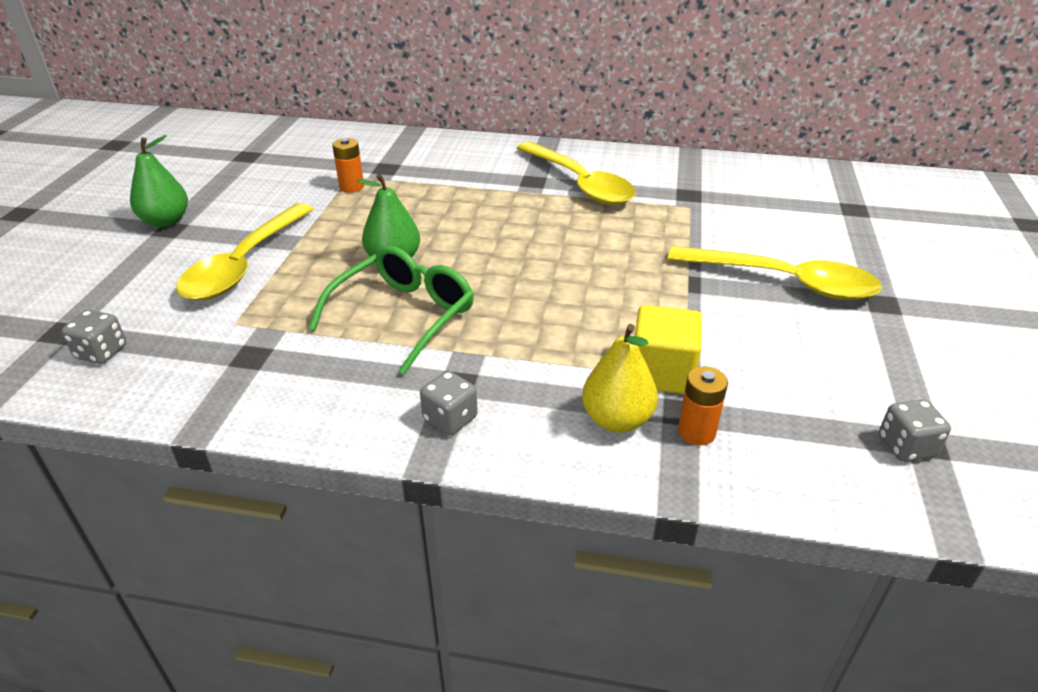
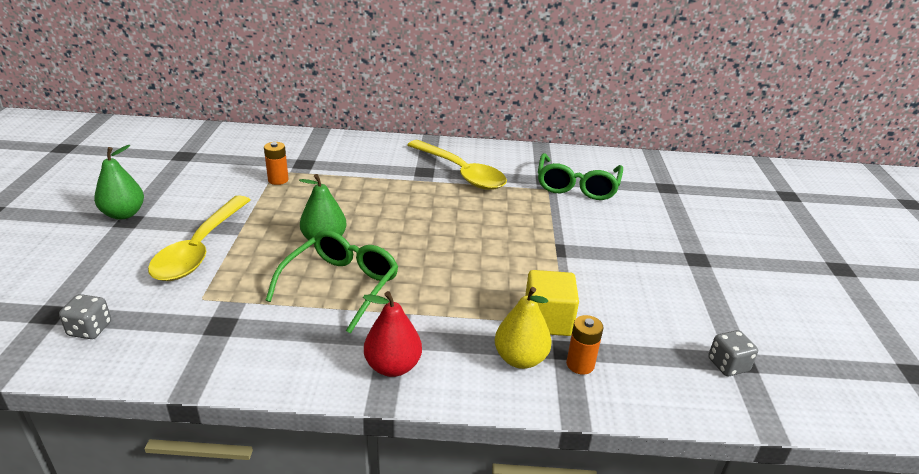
camera: 10 degrees left, 5 degrees down
(450, 418) = (393, 366): grey dice -> red pear
(730, 203) = (577, 185): none -> green glasses
(783, 282) = (625, 245): yellow spoon -> none

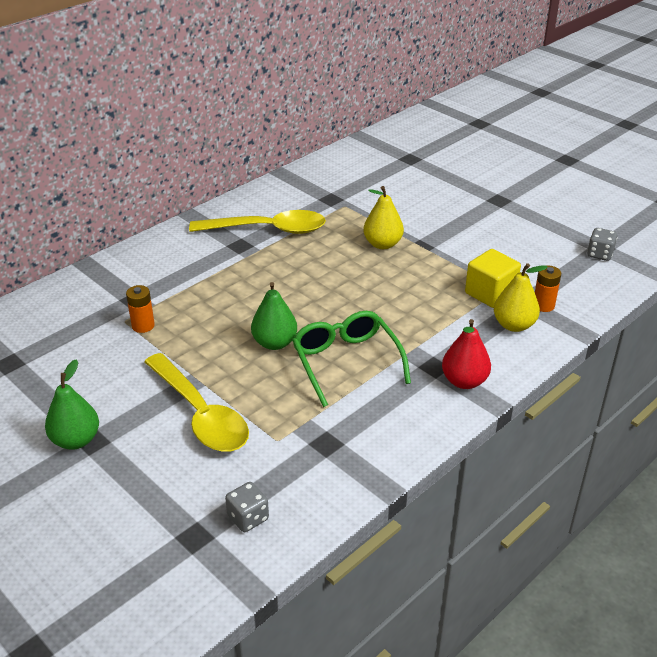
camera: 45 degrees left, 5 degrees up
(526, 229) = (382, 244): none -> yellow pear
(577, 185) = (358, 191): green glasses -> none

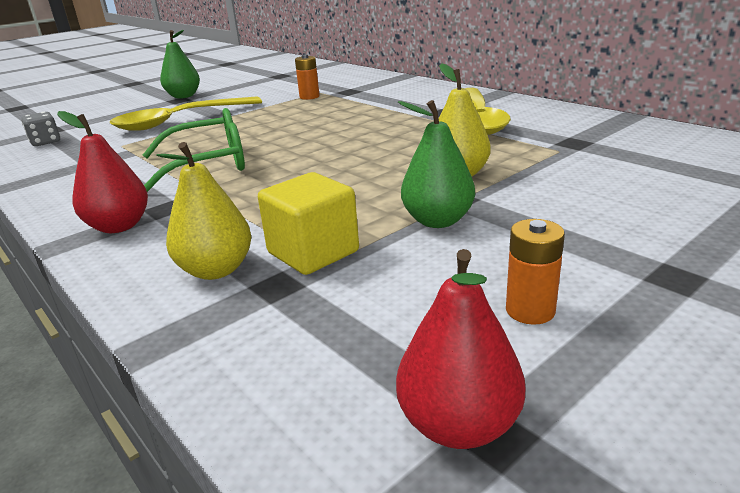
camera: 95 degrees right, 10 degrees down
(274, 343) = (260, 136): green pear -> green pear (437, 221)
(543, 305) = (259, 305): orange battery -> orange battery (530, 310)
(599, 254) = (458, 425): grey dice -> red pear

